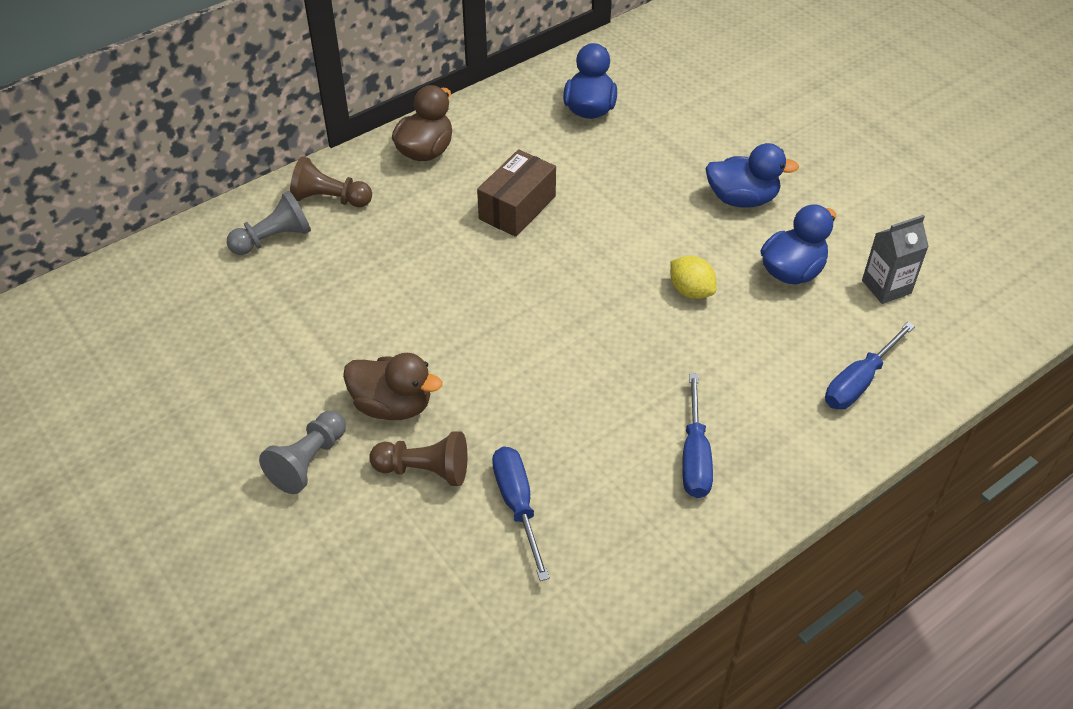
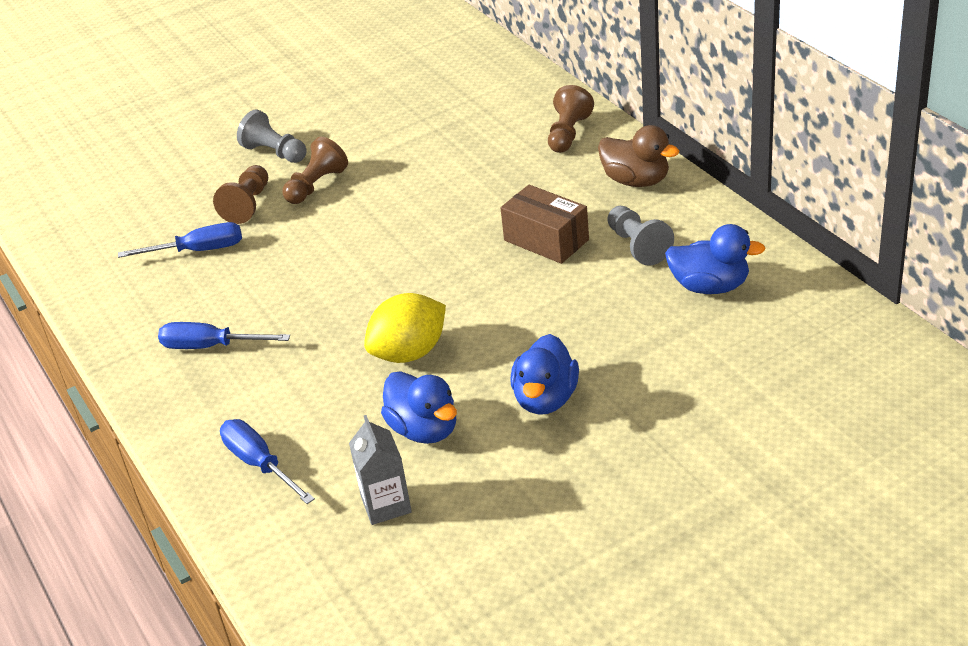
camera: 100 degrees right, 10 degrees down
(273, 239) = (518, 111): grey pawn -> grey pawn (637, 246)
(392, 405) = (316, 185): brown duck -> brown pawn
(691, 291) = (409, 353): yellow lemon -> yellow lemon, size x1.58

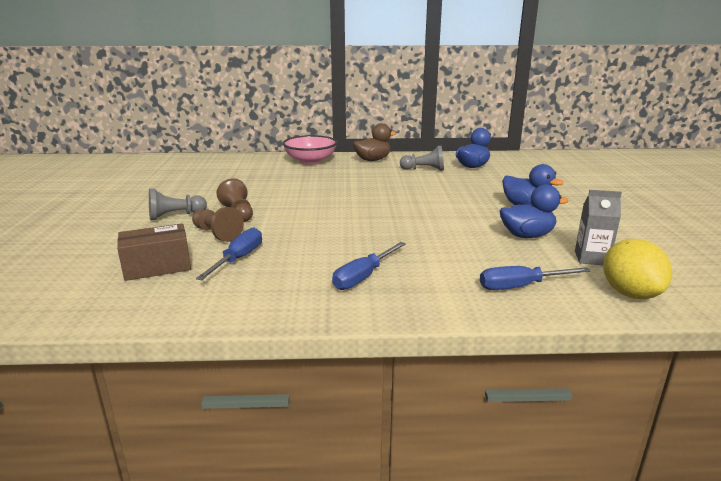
camera: 65 degrees left, 15 degrees down
(409, 353) = (449, 225): yellow lemon -> yellow lemon (630, 293)
(546, 240) = (392, 181): brown box -> brown box (157, 267)
(568, 134) = (310, 161): brown pawn -> pink bowl

